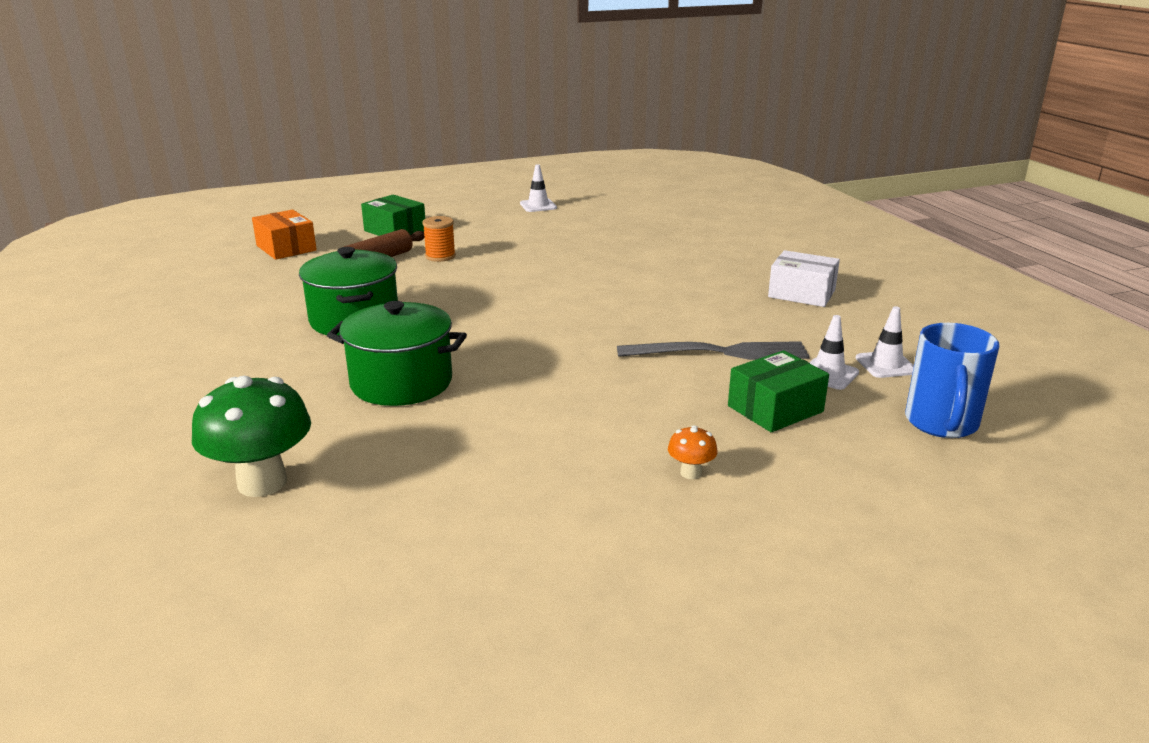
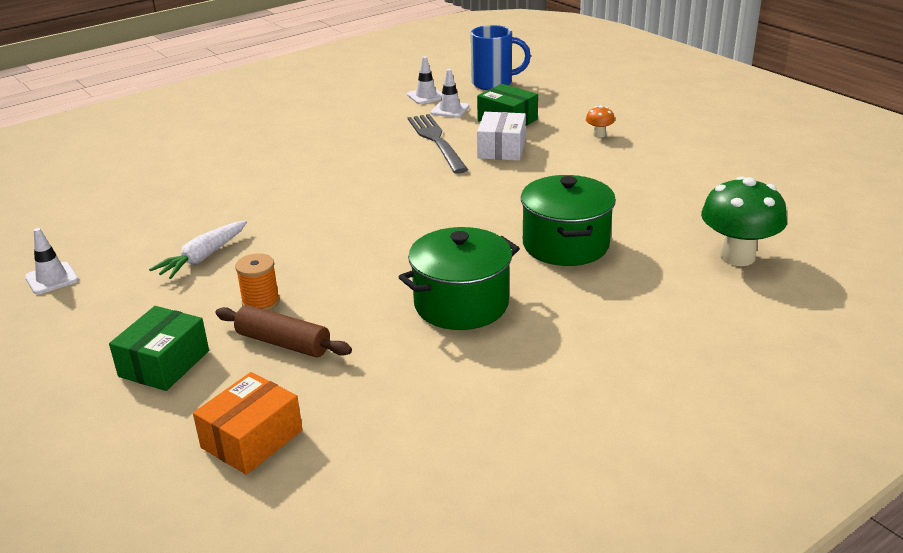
camera: 105 degrees left, 5 degrees up
(528, 242) = (203, 257): none -> white carrot
(801, 293) = (312, 124): white box -> white box (501, 149)

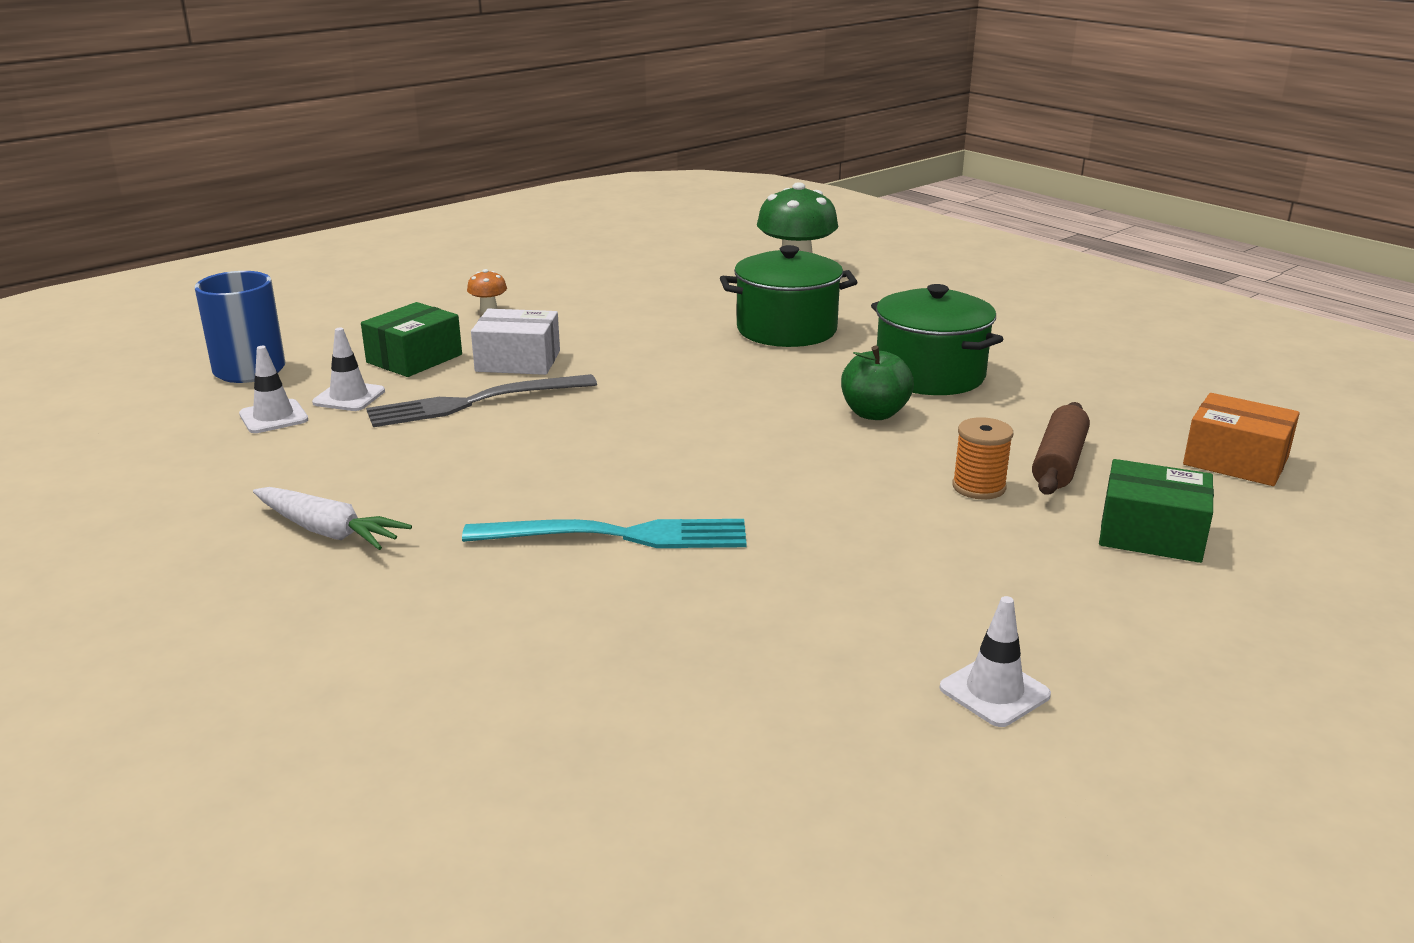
camera: 95 degrees left, 5 degrees down
(203, 257) = (876, 548): white carrot -> white carrot (328, 531)
(255, 185) = (618, 536): none -> turquoise fork
(390, 272) = (874, 413): none -> green apple

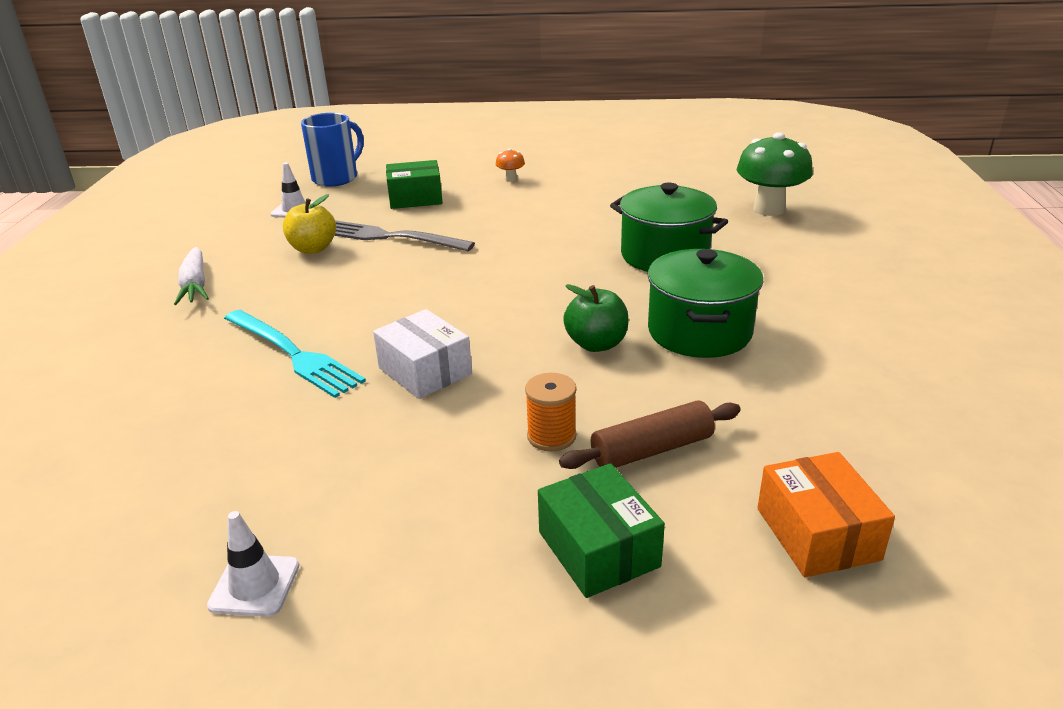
camera: 45 degrees right, 5 degrees up
(349, 397) = (344, 211): white traffic cone -> none
(401, 444) = (313, 249): none -> yellow apple
(518, 361) = (461, 219): white box -> white box (425, 371)

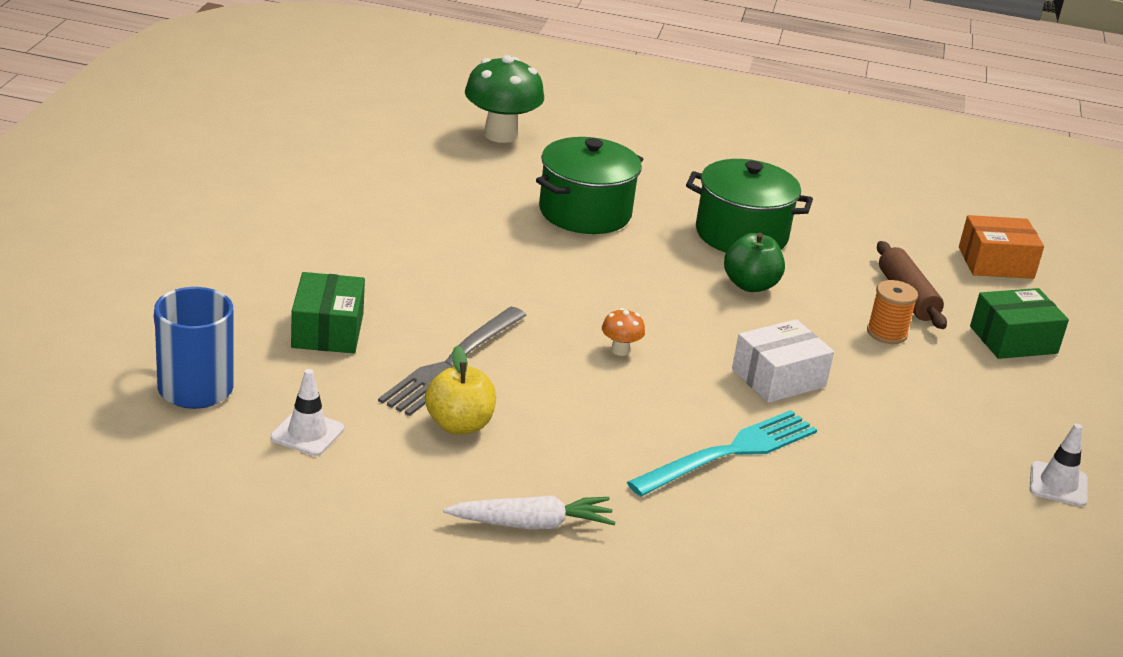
camera: 85 degrees left, 0 degrees up
(510, 179) = (305, 253): orange mushroom -> orange mushroom (620, 350)

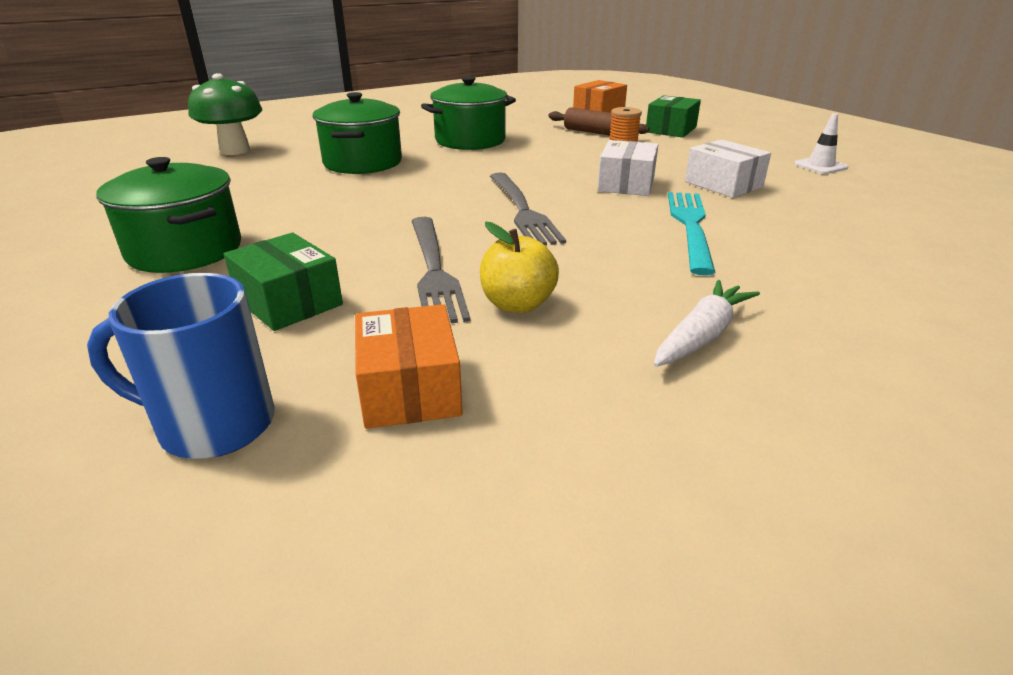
camera: 40 degrees left, 0 degrees up
(307, 433) = (409, 389): white traffic cone -> orange box
(323, 244) = (185, 250): none -> green pot
(620, 350) = (522, 211): orange mushroom -> grey fork
(750, 285) = (521, 156): green apple -> none
(878, 436) = (723, 184): none -> white box

